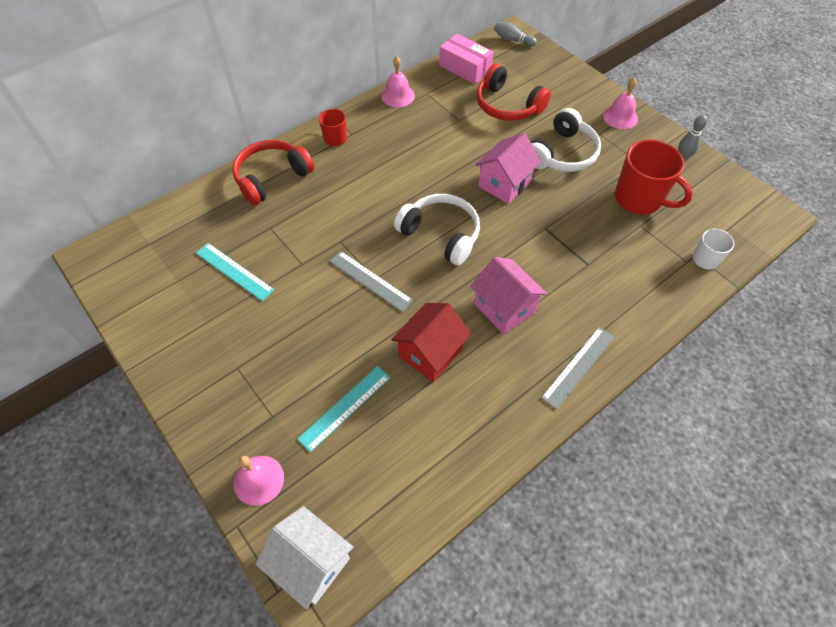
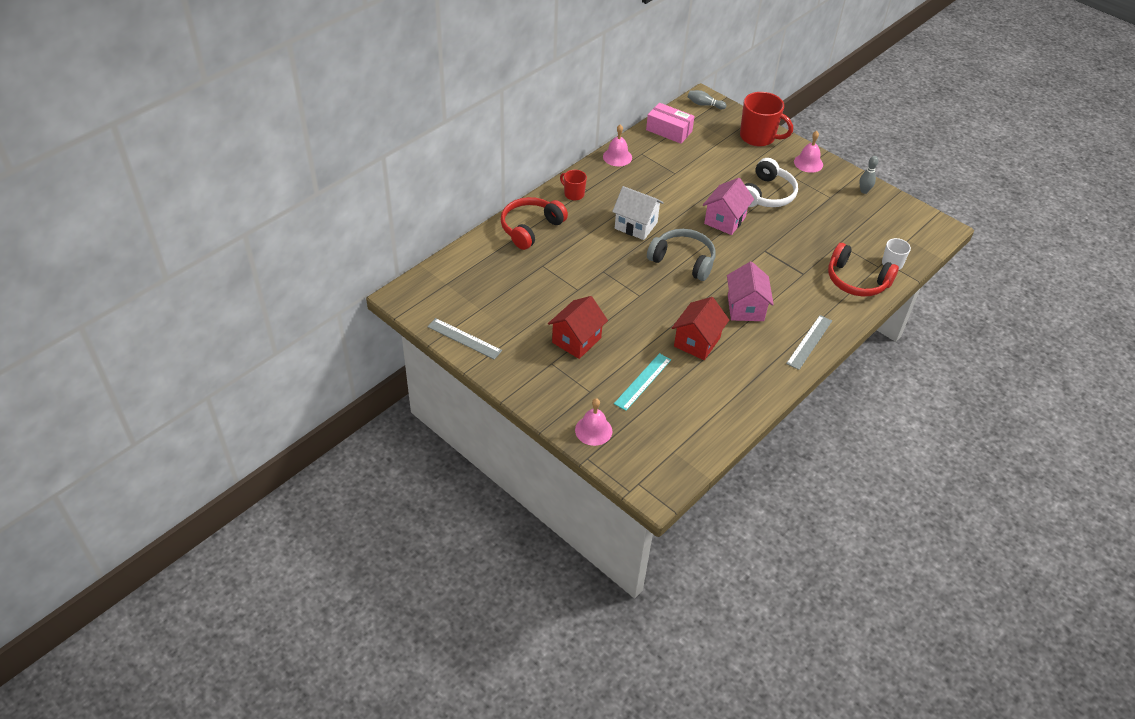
camera: 10 degrees left, 10 degrees down
(234, 271) = (524, 298): turquoise ruler -> none
(278, 336) = (576, 340): none -> red house
(311, 563) = (648, 473): white house -> white house (636, 225)
(370, 280) = (636, 297): grey ruler -> grey ruler (464, 338)
(441, 234) = (683, 260): white headphones -> grey headphones
(504, 308) = (745, 308): pink house -> pink house turned 45 degrees clockwise
(507, 105) = (713, 159): red headphones -> red headphones (856, 280)
(639, 199) = (834, 224): red mug -> red mug (758, 137)

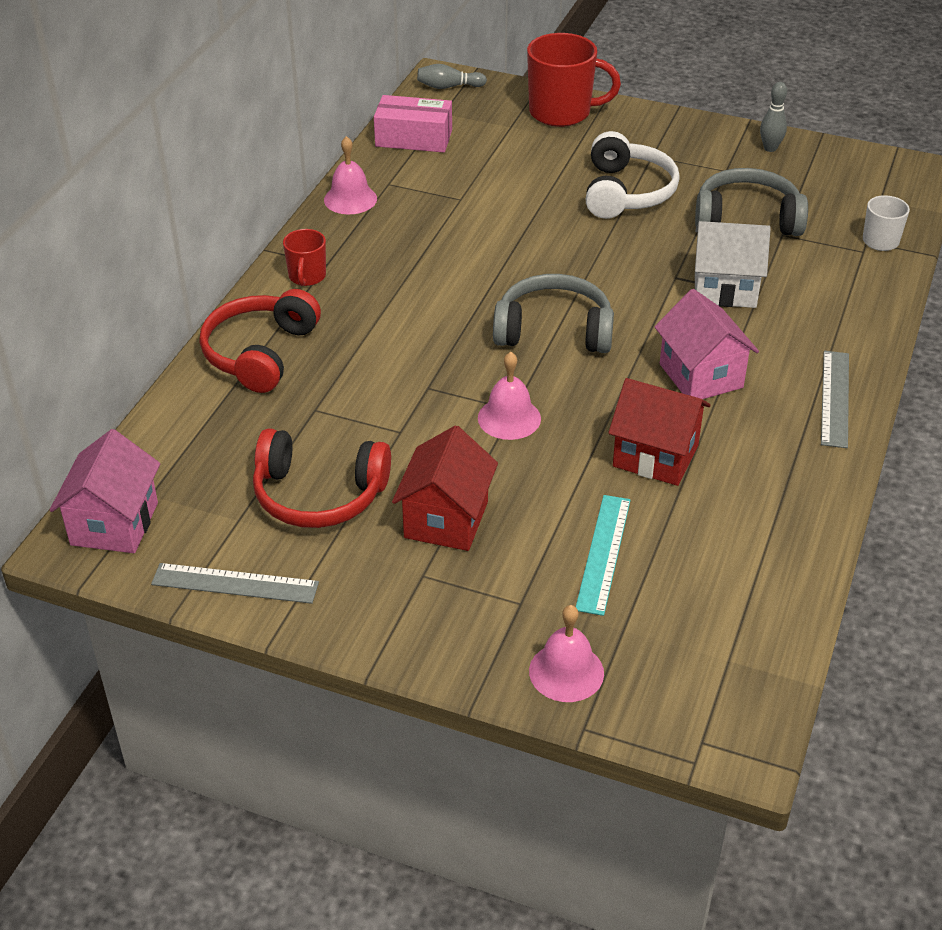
camera: 20 degrees left, 5 degrees down
(573, 194) = (307, 276): red mug -> red mug turned 105 degrees counterclockwise
(636, 225) = (442, 297): white house -> white house (725, 289)
(697, 342) = (655, 456): red house -> red house turned 75 degrees counterclockwise
(725, 220) = (584, 249): pink house -> pink house (114, 524)
(808, 163) = (661, 130): pink bell -> pink bell (509, 418)
(824, 229) = (747, 219): none -> grey headphones
(856, 280) = (845, 281): red headphones -> red headphones (319, 495)

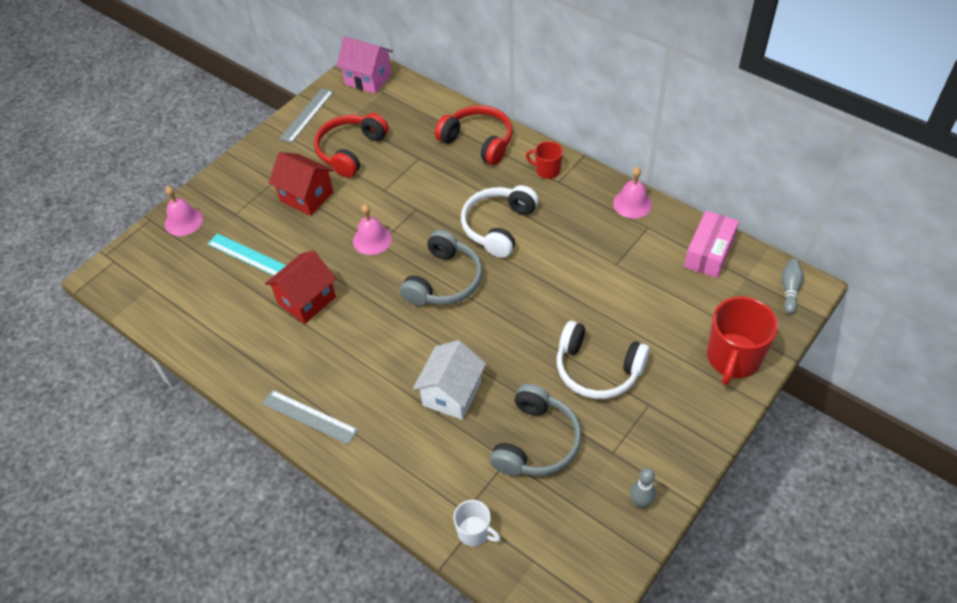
camera: 110 degrees right, 10 degrees up
(434, 301) = (498, 226): none -> white headphones
(701, 376) = (366, 347): pink house -> none

